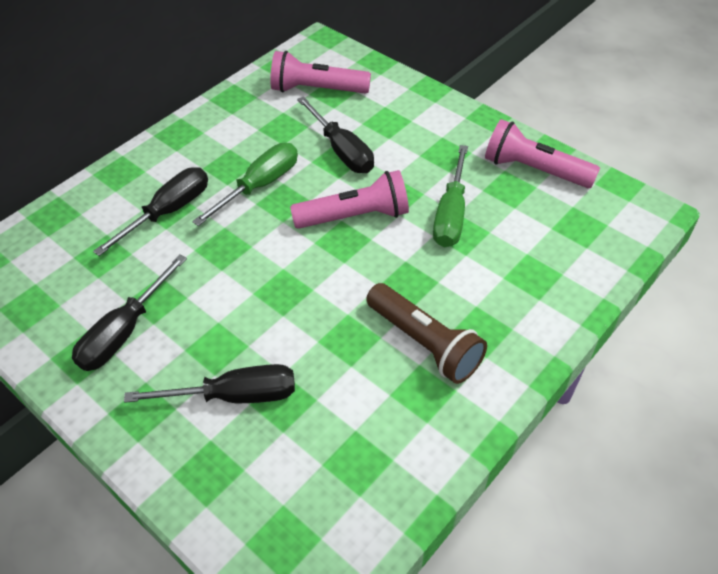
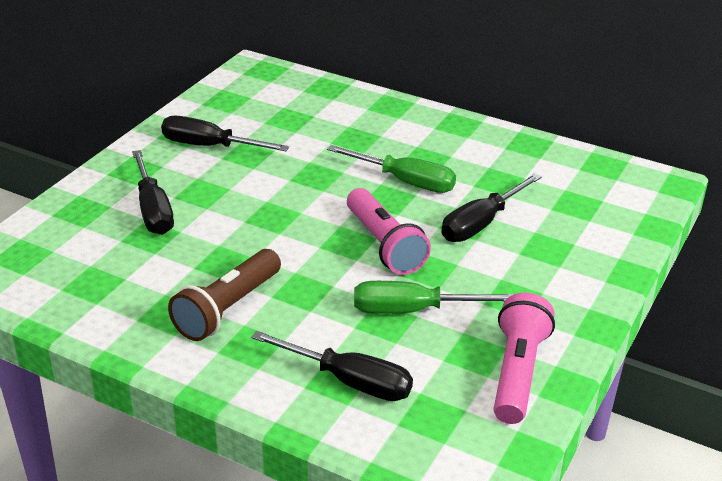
camera: 75 degrees right, 15 degrees down
(168, 212) = (351, 139): black screwdriver -> black screwdriver (349, 381)
(317, 90) = (575, 193): pink flashlight -> none

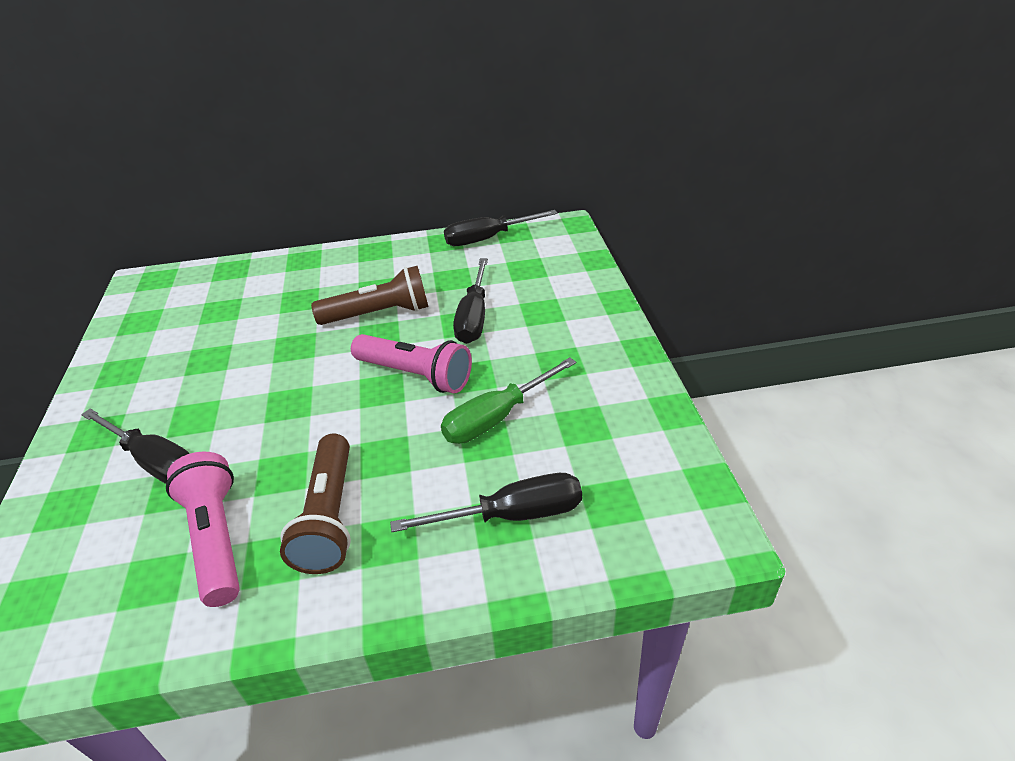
camera: 35 degrees left, 5 degrees up
(210, 146) = (161, 370): black screwdriver -> black screwdriver (488, 239)
(405, 181) = (378, 314): green screwdriver -> brown flashlight
(517, 373) = (630, 421): pink flashlight -> pink flashlight (216, 539)

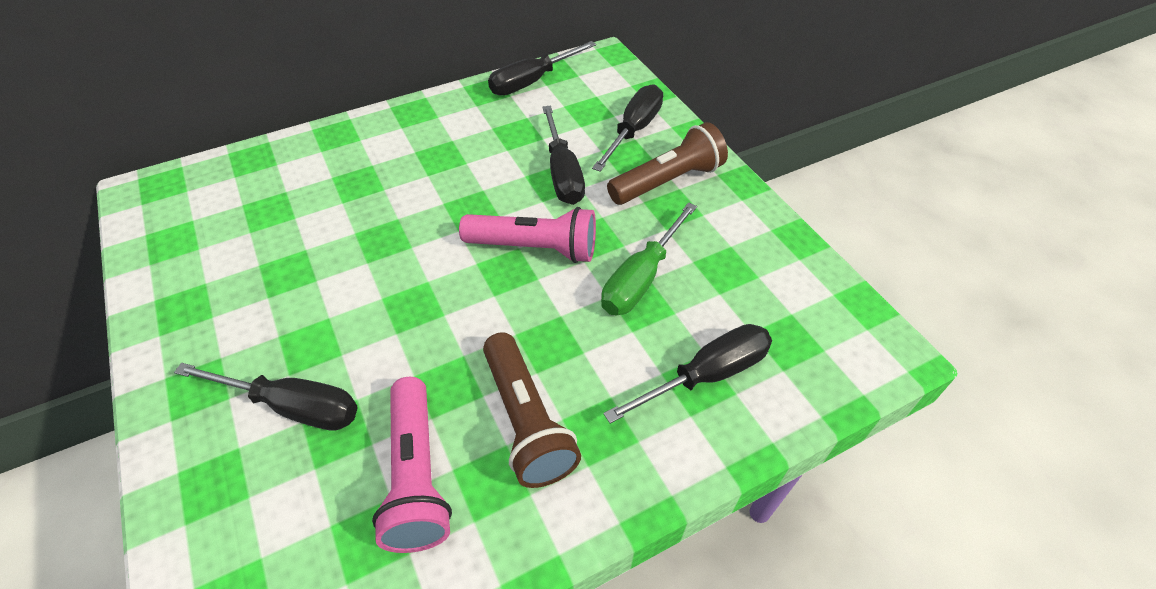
camera: 20 degrees left, 10 degrees up
(216, 539) = (416, 475): pink flashlight -> pink flashlight turned 150 degrees counterclockwise
(378, 314) = (458, 186): brown flashlight -> brown flashlight (667, 181)
(559, 290) = (633, 130): none -> black screwdriver

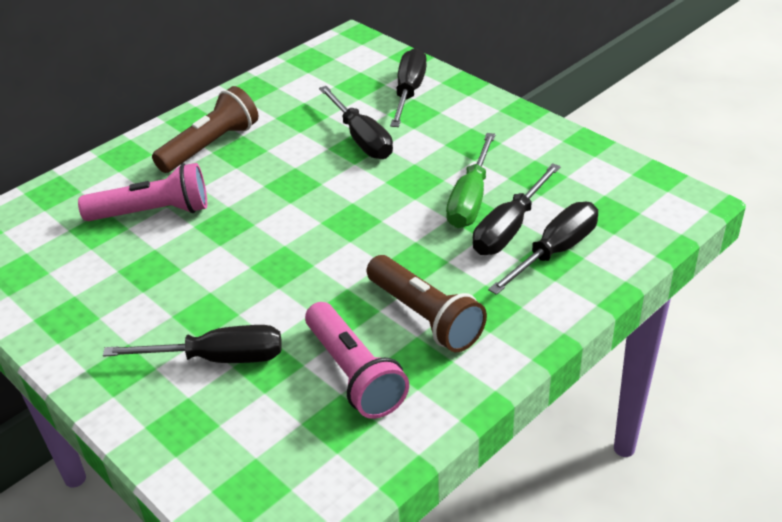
camera: 15 degrees left, 10 degrees down
(532, 82) = (293, 72): black screwdriver -> black screwdriver (509, 228)
(534, 248) = (367, 199): pink flashlight -> pink flashlight (152, 212)
(667, 181) = (458, 124): brown flashlight -> brown flashlight (210, 146)

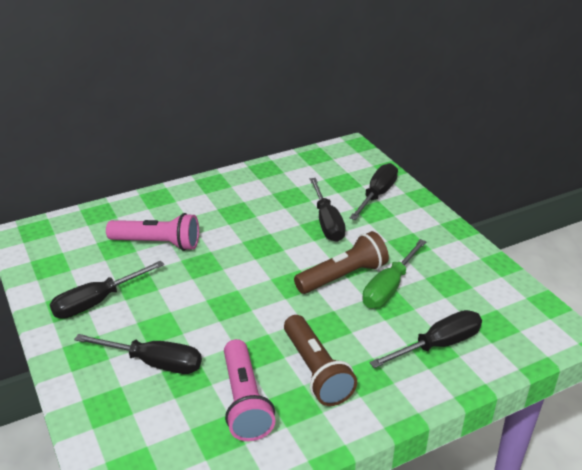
camera: 15 degrees right, 5 degrees down
(210, 146) = (218, 204): brown flashlight -> brown flashlight (343, 276)
(509, 228) = (409, 318): black screwdriver -> black screwdriver (97, 302)

